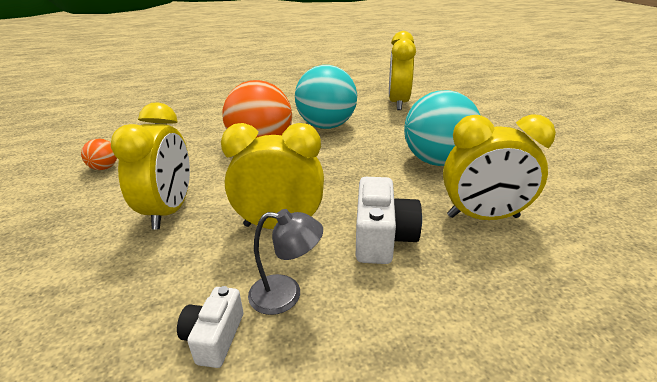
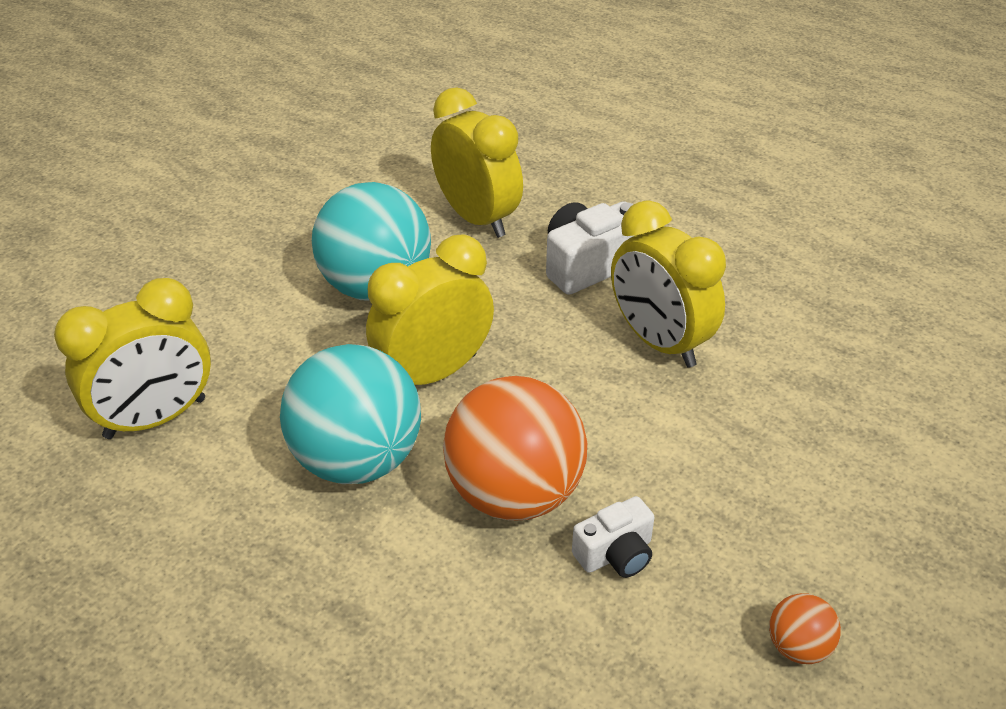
camera: 130 degrees left, 10 degrees up
(169, 210) = (757, 454): yellow clock -> yellow clock (433, 373)
(214, 337) = (810, 293): white camera -> white camera (615, 554)
(286, 295) = (728, 283): grey lamp -> none

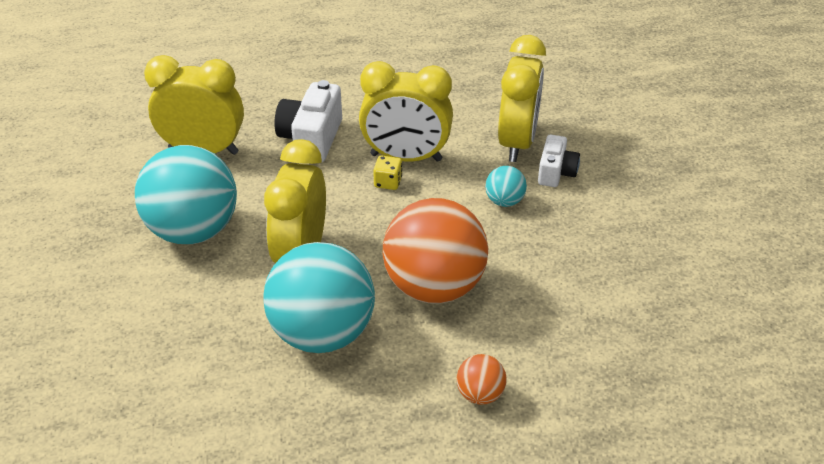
camera: 45 degrees left, 0 degrees up
(155, 418) = (153, 405): yellow clock -> yellow clock (517, 142)
(607, 356) = (388, 182): none -> yellow dice
(615, 554) = (522, 278): white camera -> white camera (556, 172)
(706, 458) = (504, 201): none -> turquoise ball
(798, 647) = (649, 259): orange ball -> orange ball (480, 394)

